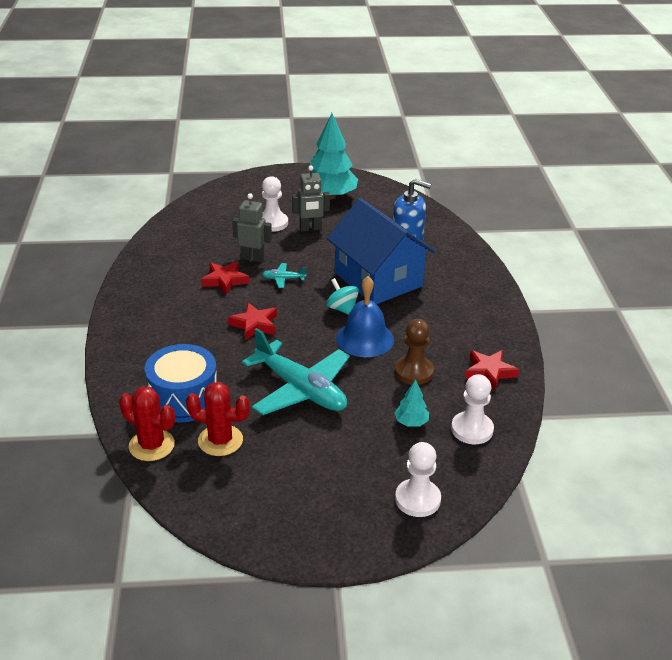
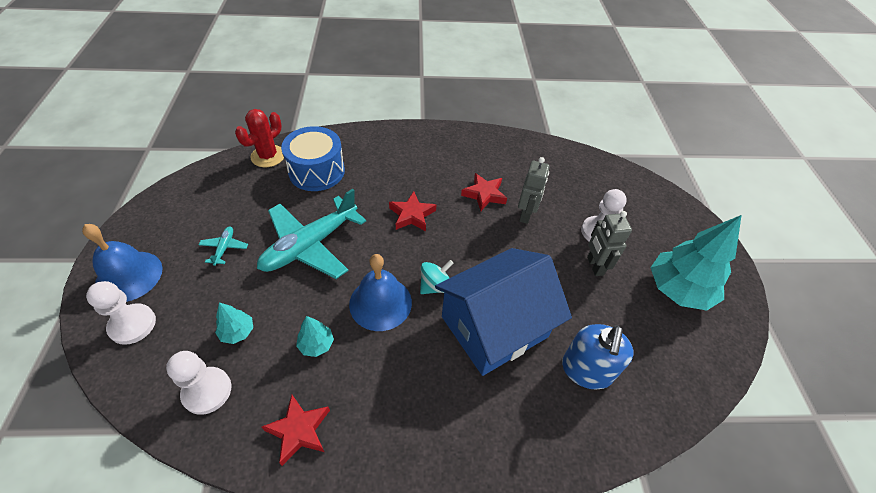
camera: 90 degrees right, 15 degrees up
(220, 440) = (260, 192): red cactus -> none
(283, 279) = (489, 238): turquoise plane -> turquoise plane (224, 248)
(357, 522) = (129, 276): none -> blue bell
(414, 372) = (316, 344): brown pawn -> turquoise tree

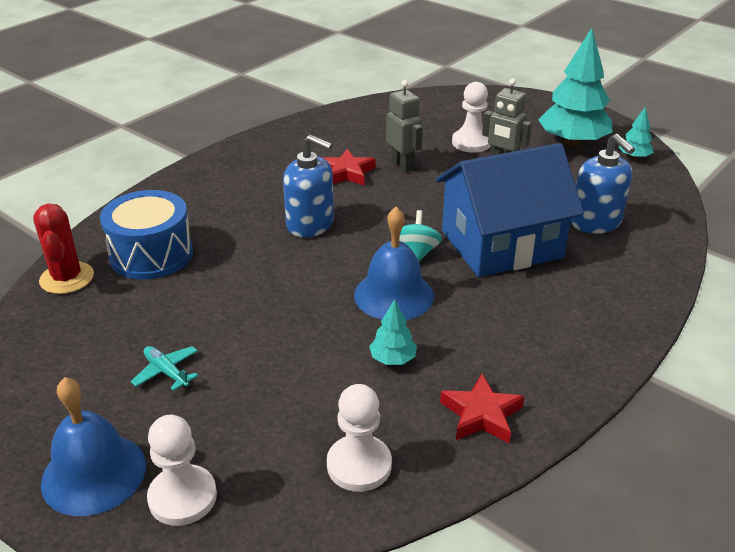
camera: 45 degrees left, 15 degrees down
(237, 332) = (306, 410): turquoise tree -> turquoise tree (634, 157)
(310, 245) = (255, 306): turquoise plane -> none
(412, 215) = (310, 224): red star -> blue soap dispenser
(494, 326) = (501, 244): blue house -> blue house turned 60 degrees clockwise

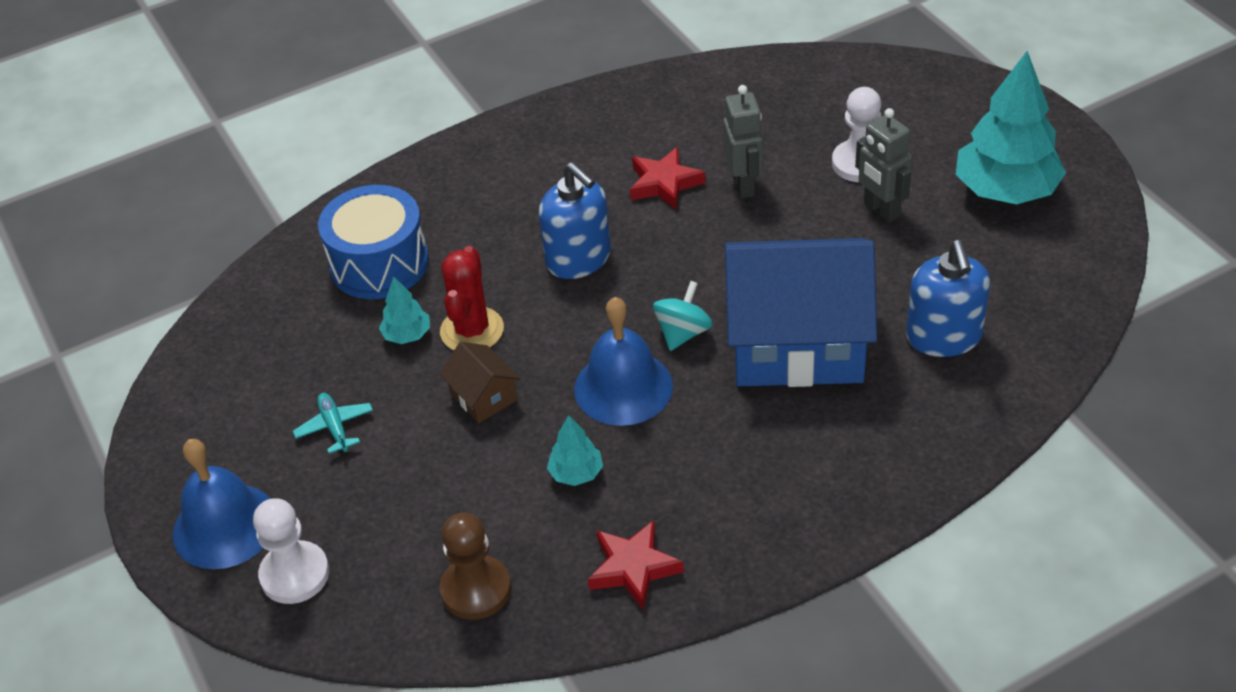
camera: 25 degrees right, 10 degrees up
(67, 278) = (279, 277): red cactus -> red cactus (472, 330)
(286, 324) = (483, 397): none -> brown house
(359, 465) = (476, 589): white pawn -> brown pawn
(634, 157) = (1078, 236): turquoise tree -> turquoise tree (407, 335)

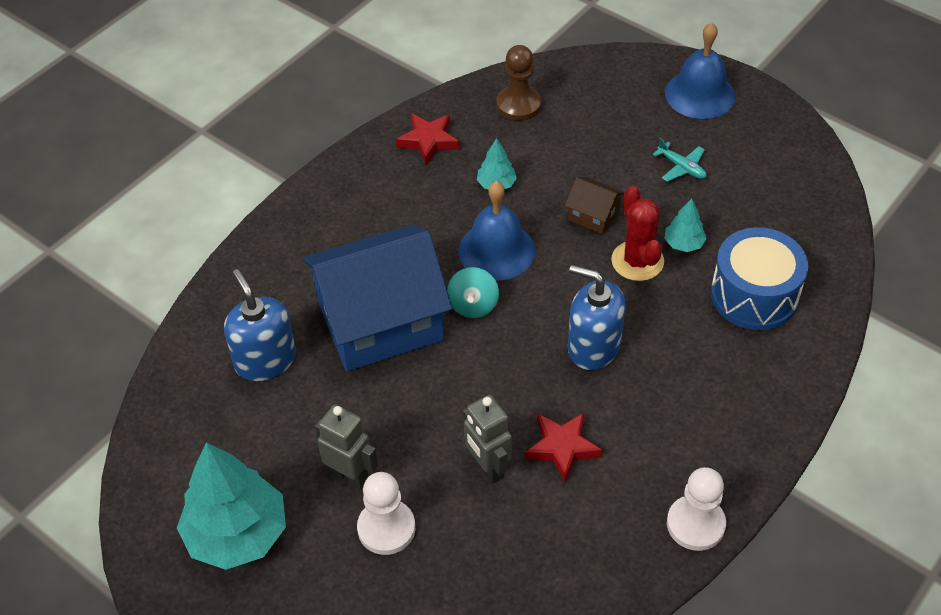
camera: 155 degrees right, 5 degrees up
(295, 574) = (633, 82): white pawn -> white pawn (695, 524)

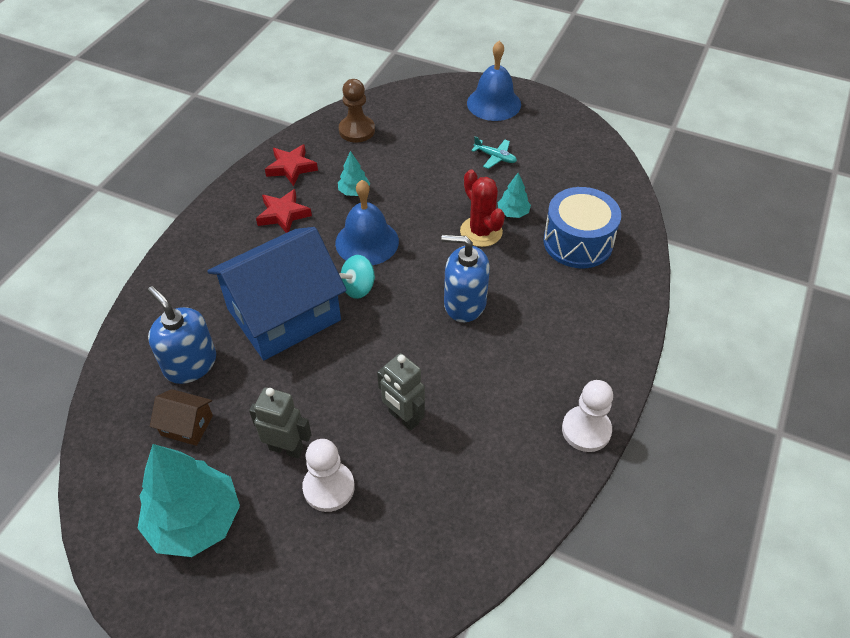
camera: 15 degrees left, 0 degrees up
(473, 305) = (358, 288): turquoise spinning top -> turquoise spinning top turned 60 degrees clockwise
(562, 448) = (461, 389): red star -> red star (283, 214)
(593, 215) = (437, 203): brown house -> brown house (187, 425)

